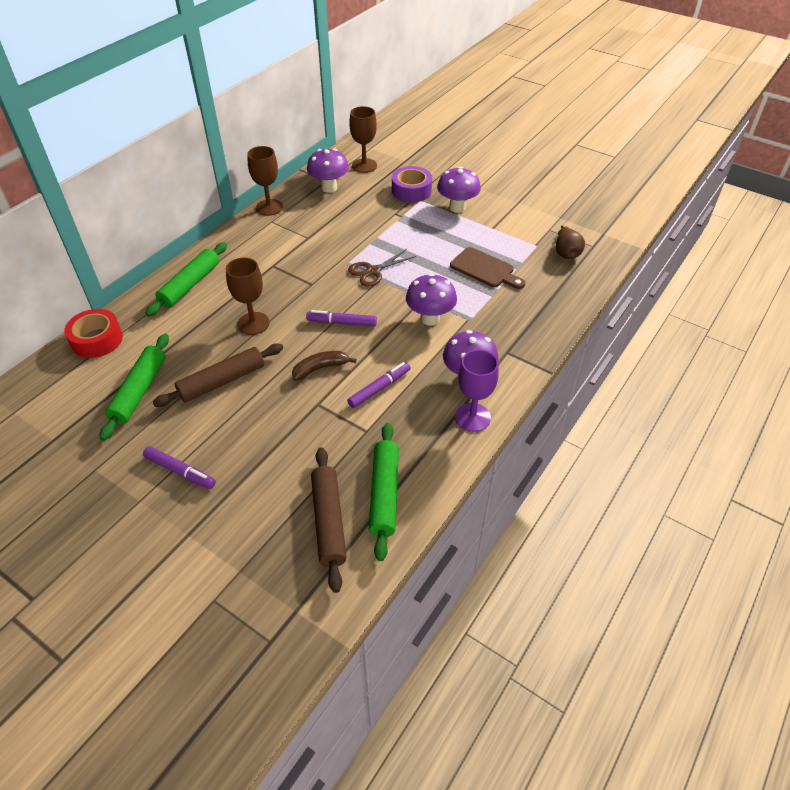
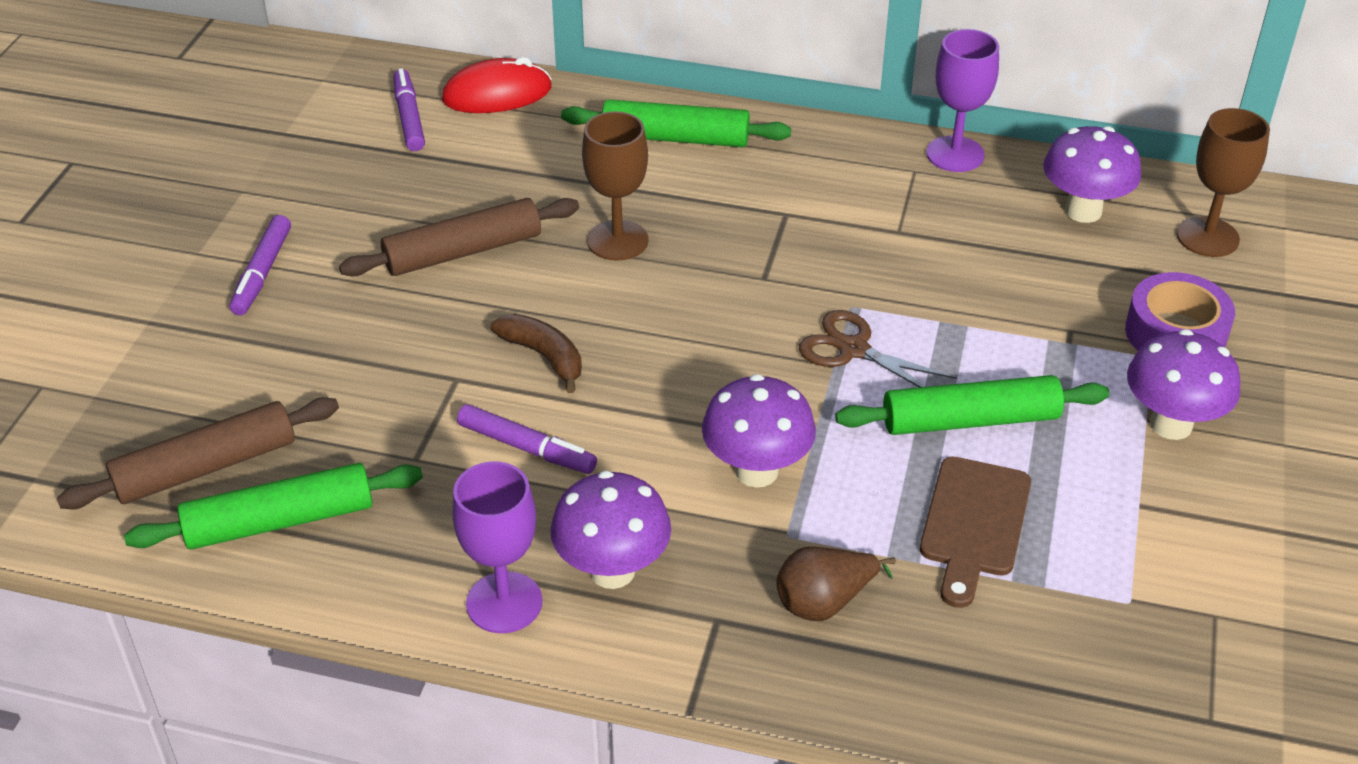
camera: 70 degrees right, 5 degrees down
(97, 340) = (497, 94): red tape -> red mouse
(139, 391) = (407, 174): green rolling pin -> green rolling pin (970, 420)
(222, 381) = (463, 252): brown rolling pin -> brown rolling pin turned 60 degrees counterclockwise
(269, 207) = (955, 154): brown goblet -> purple goblet
(342, 323) = (677, 349): purple marker -> purple marker (409, 117)
(566, 253) = (1141, 667): brown pear -> brown pear (825, 602)

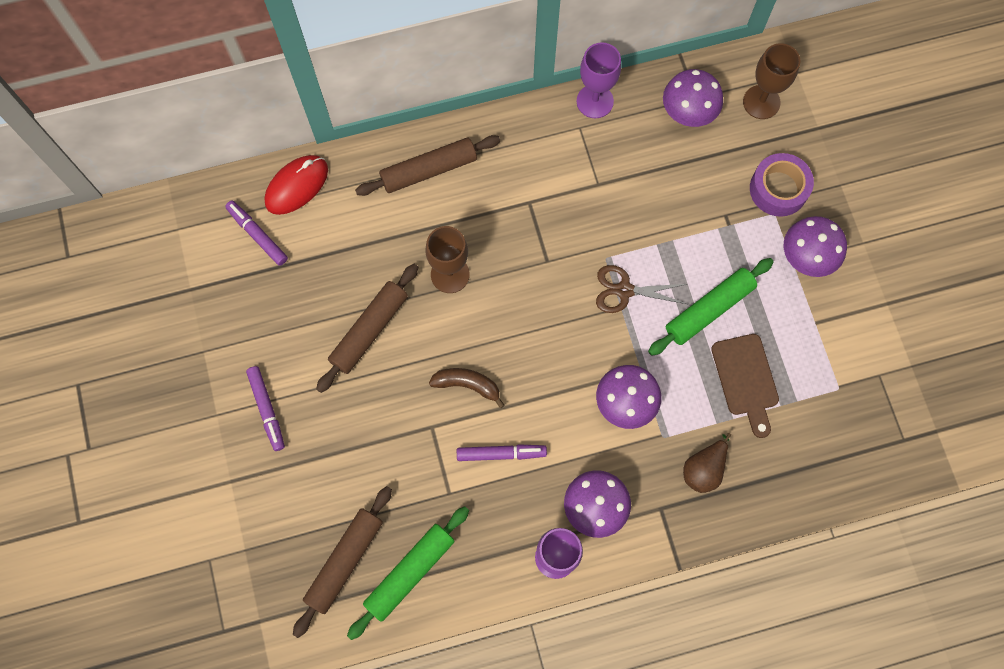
camera: 30 degrees left, 30 degrees up
(675, 138) = (429, 170): green rolling pin -> brown rolling pin

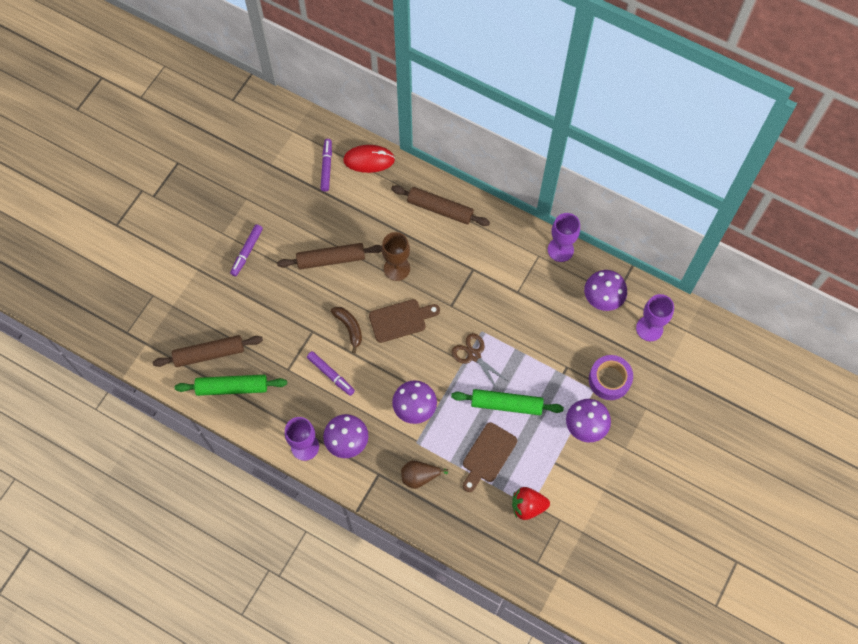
camera: 45 degrees right, 5 degrees down
(512, 325) = (400, 320): none -> brown cutting board
(761, 102) = (649, 328): brown goblet -> purple goblet
(836, 392) = (527, 506): none -> red strawberry

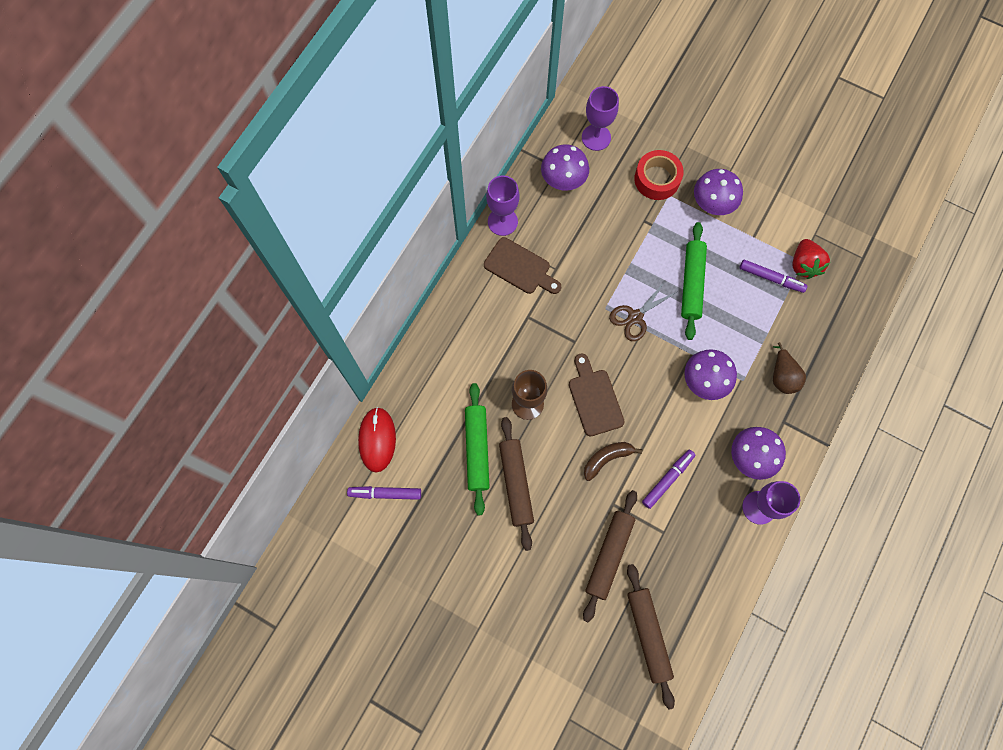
camera: 90 degrees left, 5 degrees up
(232, 387) = (691, 601): green rolling pin -> green rolling pin (477, 449)
(247, 252) = (506, 593): purple marker -> purple marker (771, 278)
(440, 209) = (448, 353): brown rolling pin -> brown rolling pin (609, 555)
(487, 455) = (751, 304): brown cutting board -> brown cutting board (520, 268)
(609, 380) = (657, 179): purple tape -> red tape

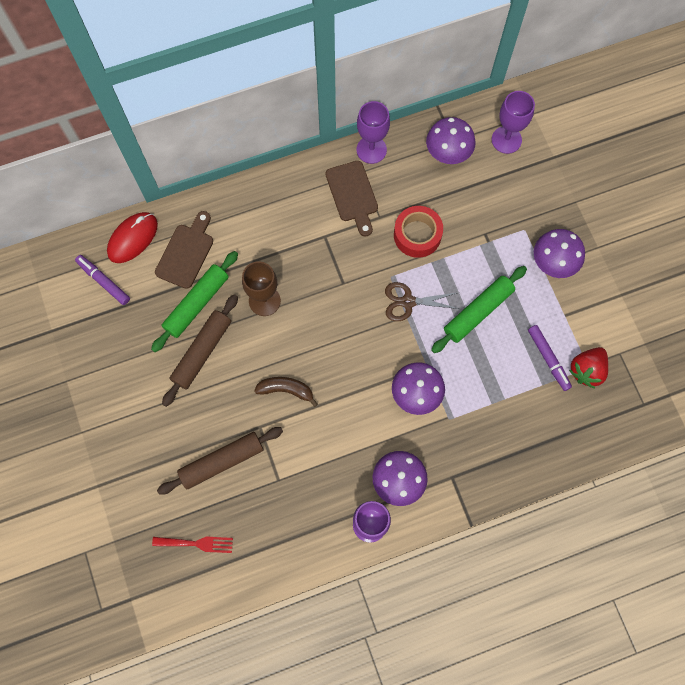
camera: 40 degrees right, 0 degrees up
(594, 399) = (318, 338): brown cutting board -> brown cutting board (186, 253)
(648, 634) = (197, 543): brown rolling pin -> red fork
(657, 179) = (526, 209): red tape -> red tape (417, 235)
(668, 479) = (318, 444): purple marker -> none
(782, 376) = (484, 442): brown pear -> none

